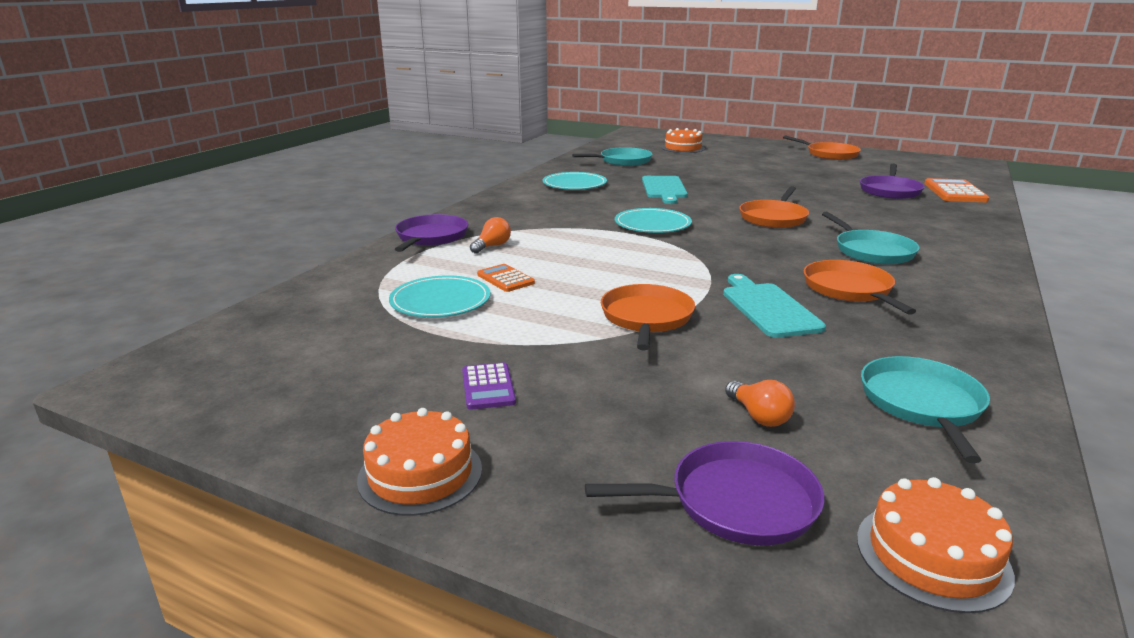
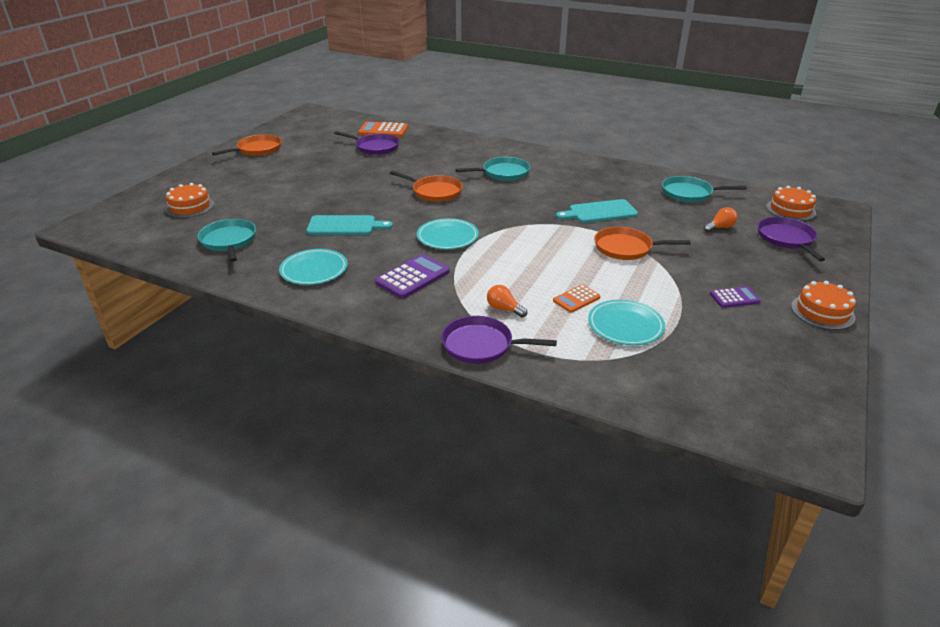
camera: 90 degrees left, 10 degrees up
(560, 213) = (413, 277): none -> purple calculator
(849, 289) = (567, 188): orange pan -> none

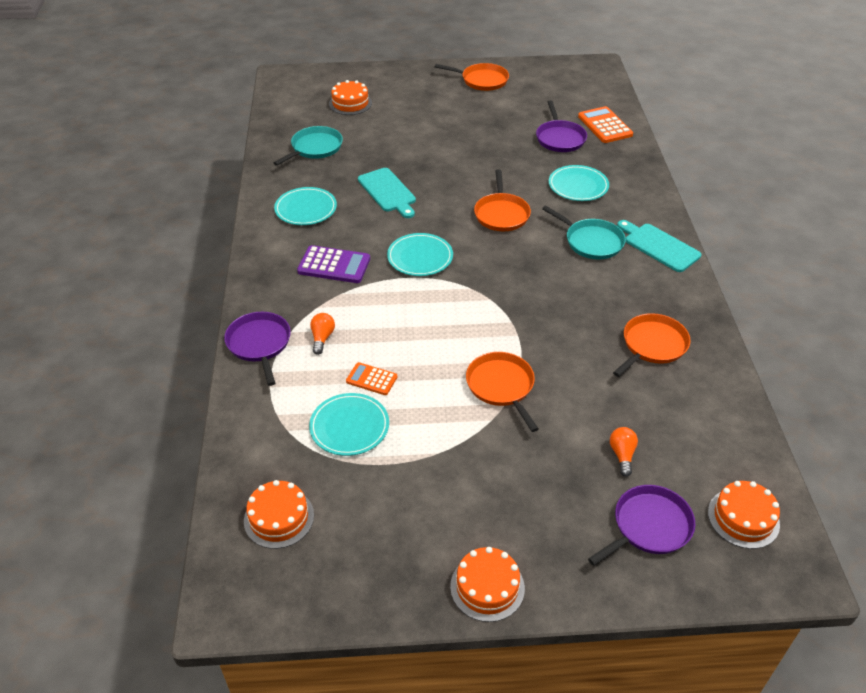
camera: 60 degrees right, 10 degrees up
(437, 158) = (578, 186): none -> turquoise plate
(599, 212) = (567, 342): turquoise cutting board -> turquoise cutting board (659, 246)
(625, 187) = (652, 345): none -> orange pan
(689, 193) = (693, 406): turquoise pan -> none
(715, 392) = (279, 518): none -> orange cake
(720, 227) = (622, 455): orange light bulb -> orange light bulb turned 120 degrees counterclockwise
(734, 298) = (461, 501): purple calculator -> none

